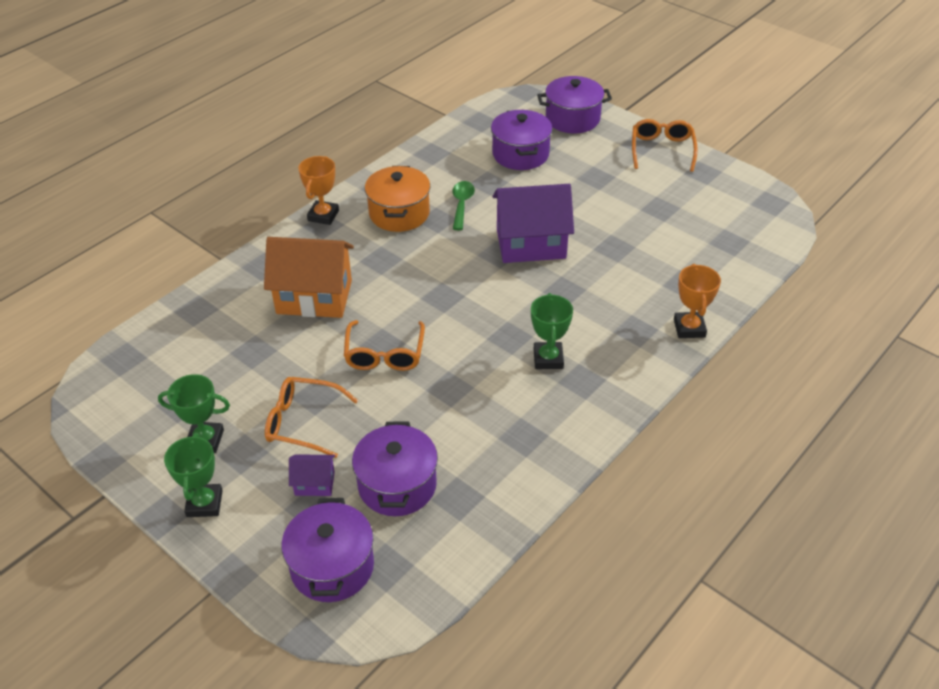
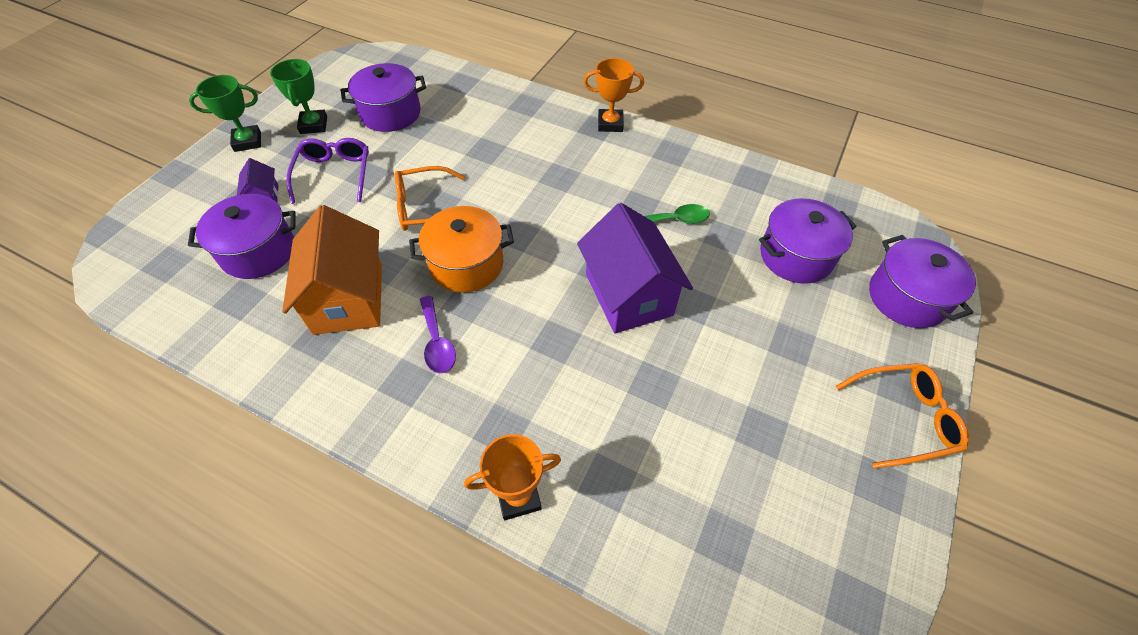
camera: 75 degrees right, 10 degrees up
(303, 422) = (334, 174): orange glasses -> purple glasses
(314, 297) = (493, 144): orange house -> orange house (348, 298)
(332, 566) = (172, 229): purple pot -> purple pot (390, 113)
(399, 213) = (636, 174): orange pot -> orange pot (466, 264)
(548, 359) = (437, 342): green trophy -> purple spoon

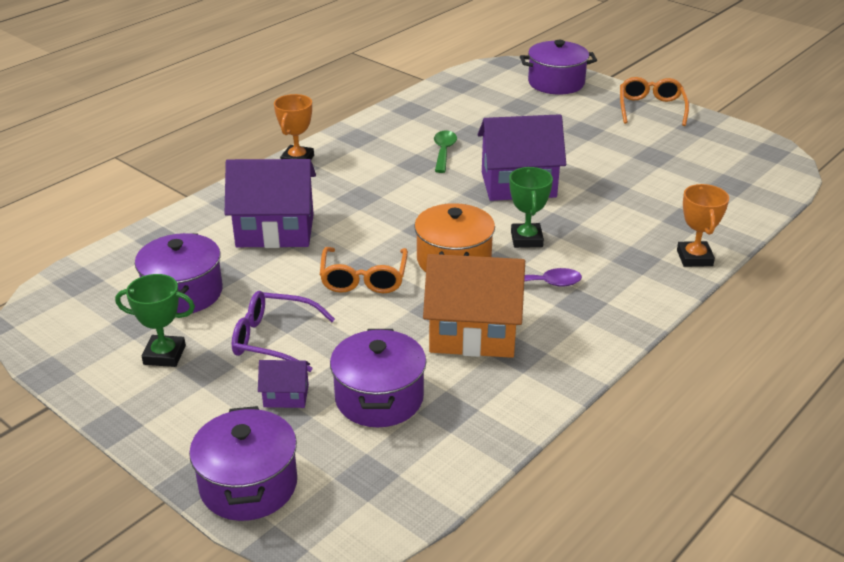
camera: 75 degrees left, 20 degrees down
(247, 141) = (161, 414): green trophy -> green trophy (526, 239)
(488, 138) = (275, 230): none -> purple house
(796, 256) = (503, 111): purple pot -> purple pot (248, 485)

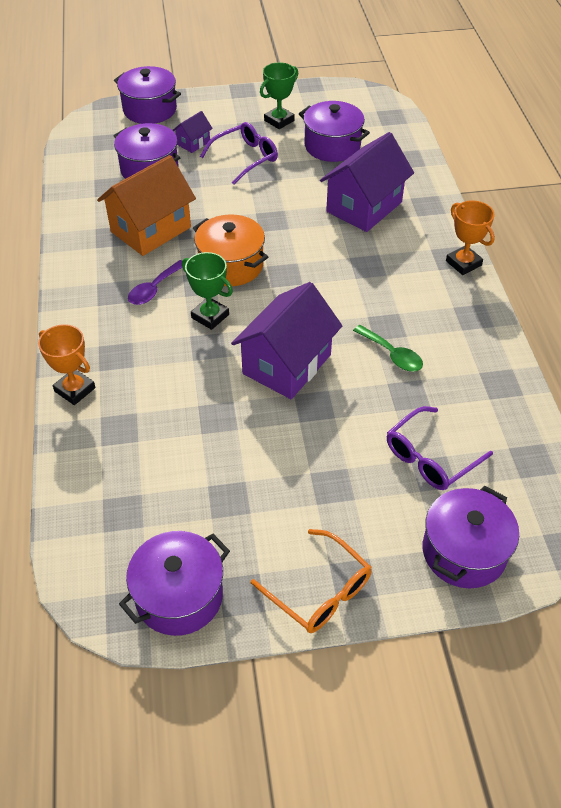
camera: 130 degrees right, 15 degrees up
(364, 279) = (260, 216): orange glasses -> none
(510, 110) = (430, 457): none -> purple glasses
(732, 142) = (179, 596): none -> purple pot

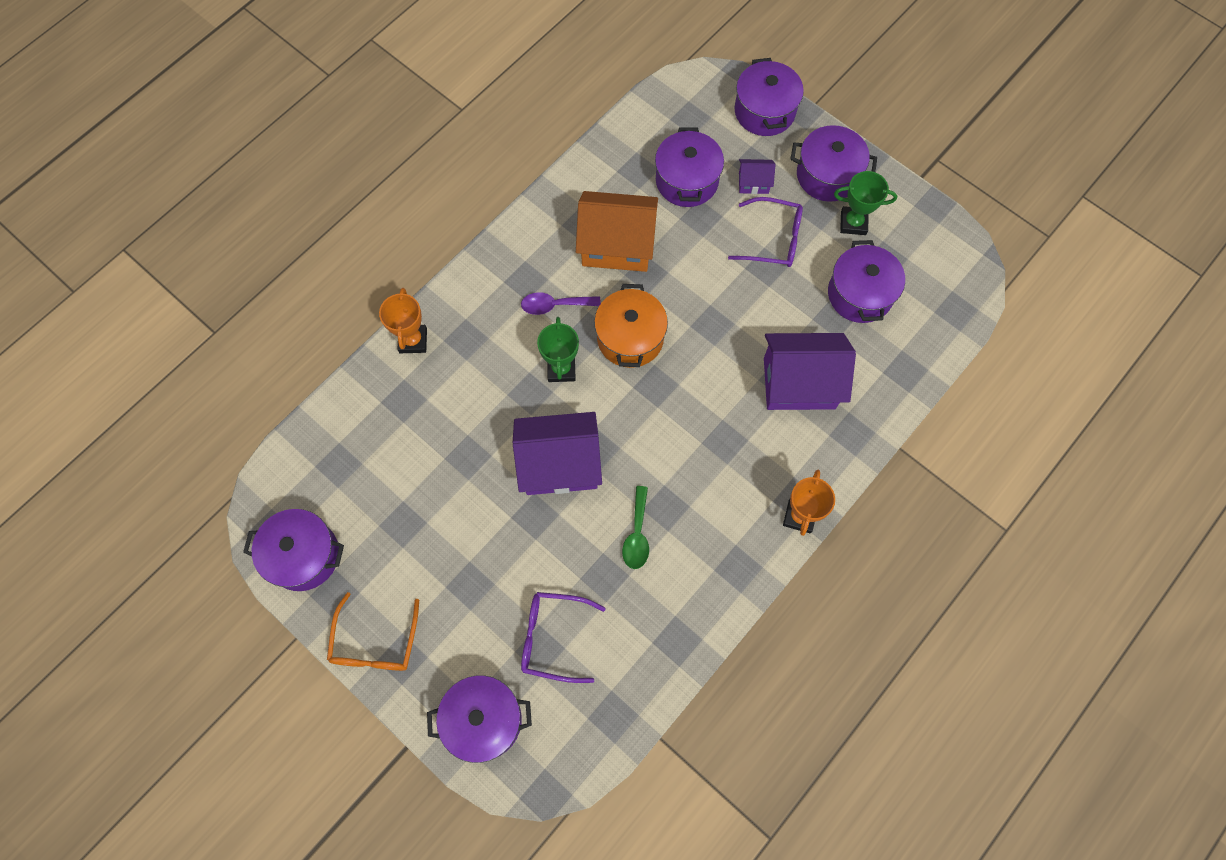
camera: 50 degrees right, 20 degrees up
(232, 111) = (827, 175): none -> purple pot

